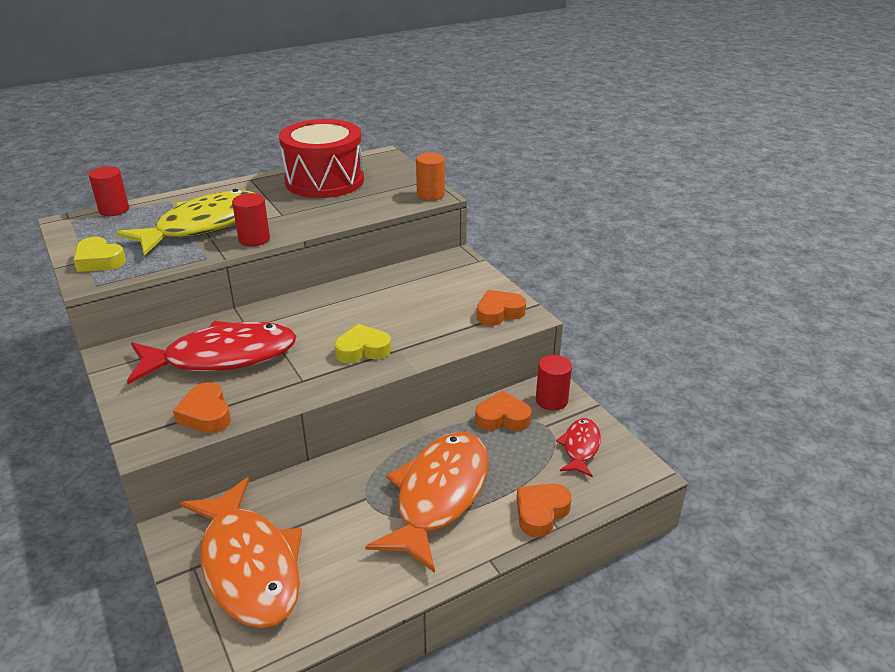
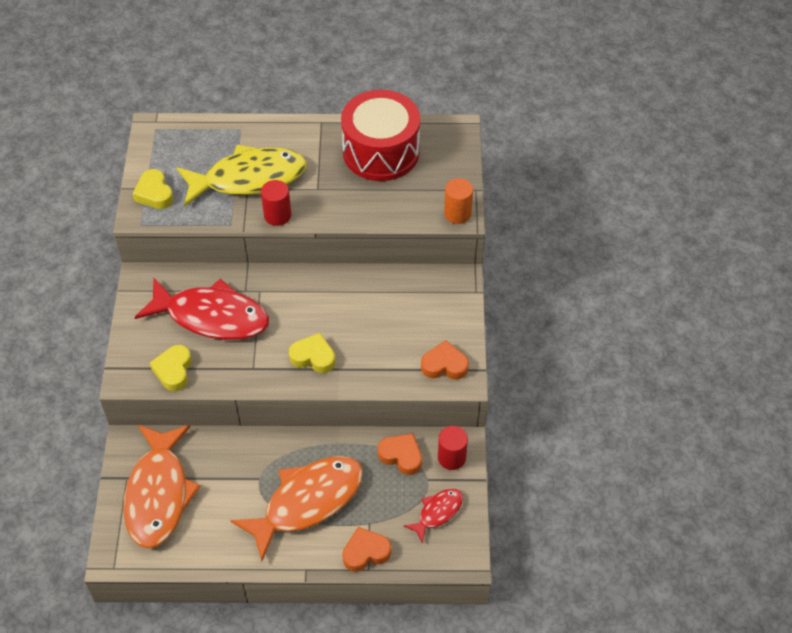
camera: 30 degrees right, 20 degrees up
(114, 210) = (193, 125): red cylinder -> none
(206, 414) = (173, 370): orange heart -> yellow heart

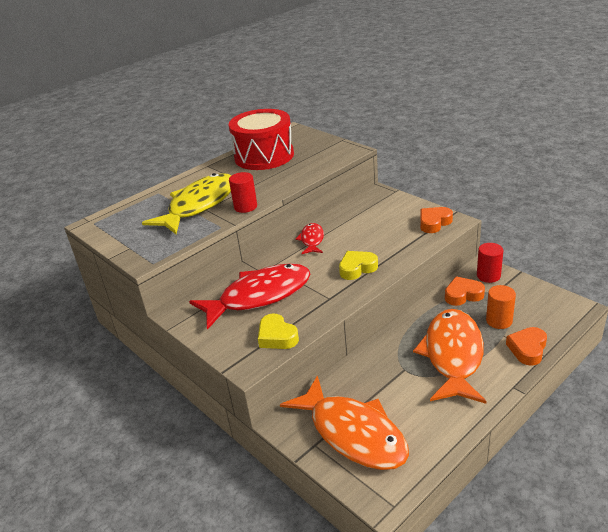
camera: 40 degrees left, 20 degrees down
(154, 193) = (140, 246): yellow heart -> none
(437, 512) = (526, 301): red fish -> red fish (312, 240)
(457, 213) = (349, 150): orange cylinder -> orange cylinder (499, 321)

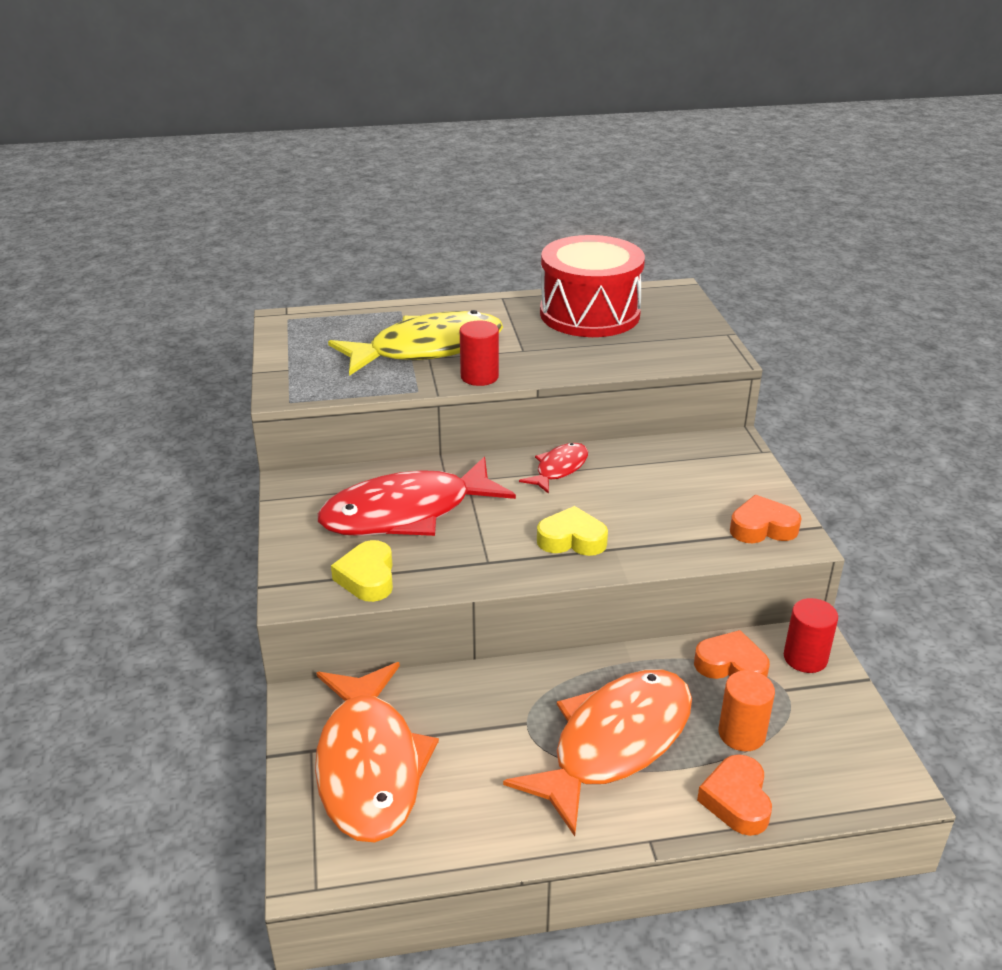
camera: 30 degrees right, 0 degrees up
(259, 296) = (407, 513): red fish -> red fish turned 150 degrees clockwise
(527, 349) = (736, 800): orange heart -> orange heart turned 60 degrees counterclockwise

